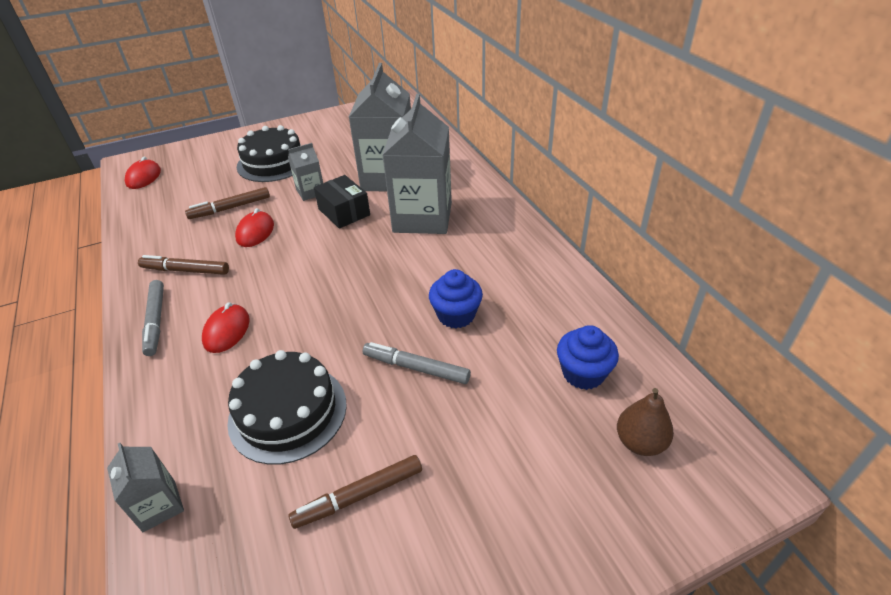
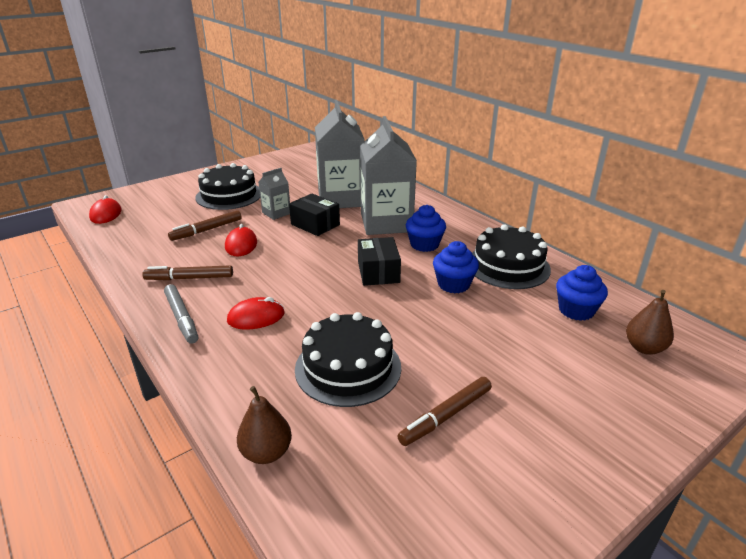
camera: 15 degrees left, 10 degrees down
(159, 506) = (266, 452): grey carton -> brown pear
(227, 331) = (256, 317): red mouse -> red mouse turned 75 degrees clockwise
(380, 287) = (378, 272): none -> black box
(416, 368) = (441, 323): grey marker -> none
(450, 254) = (424, 244): none -> blue cupcake
(533, 296) = (508, 266): none -> black cake

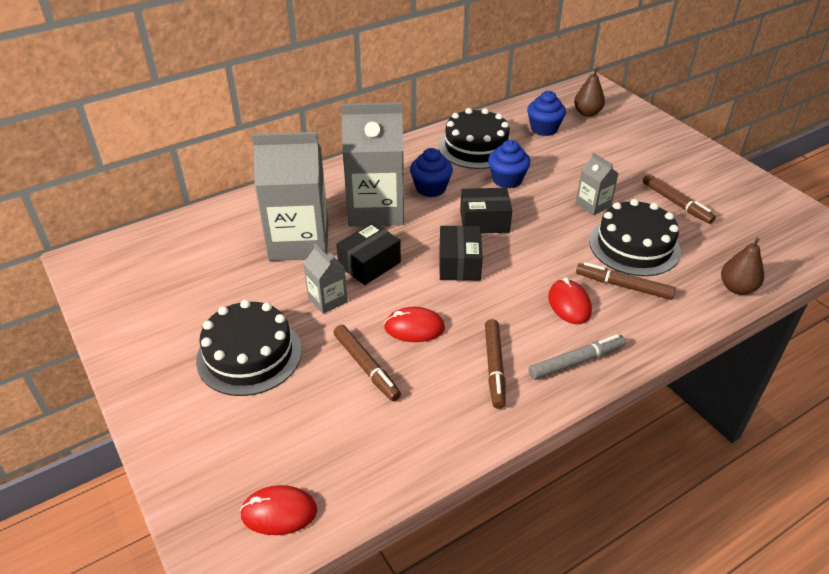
camera: 85 degrees left, 10 degrees up
(279, 354) = (623, 286): none -> brown marker
(315, 261) = (459, 264): none -> black box
(423, 341) = (593, 205): none -> grey carton

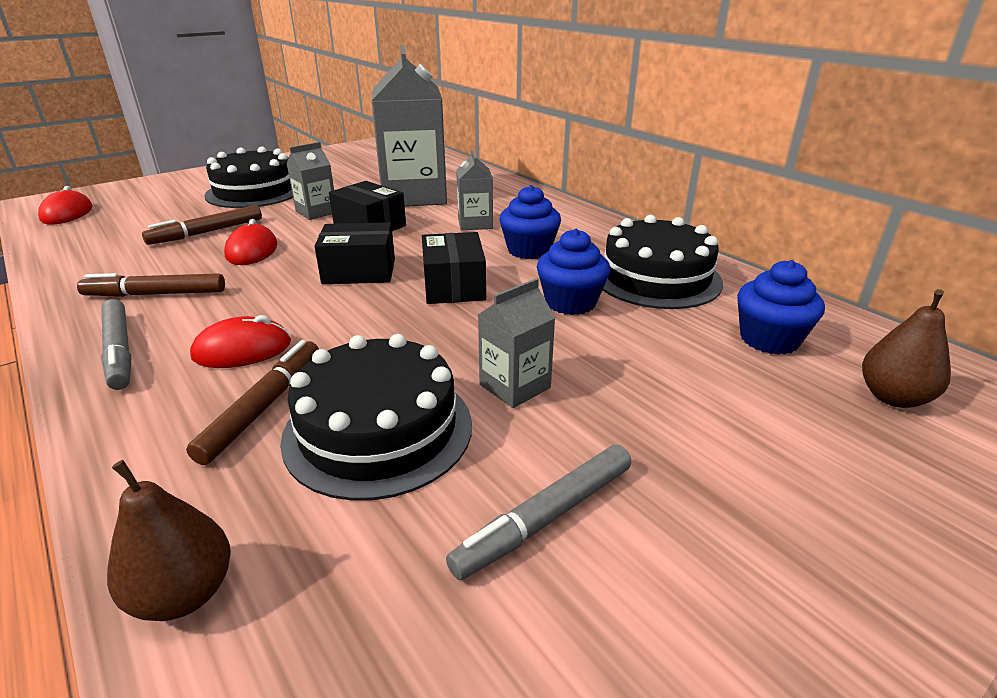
camera: 85 degrees right, 10 degrees down
(376, 209) = (475, 223): grey carton -> grey carton, size x0.47
(676, 203) = (545, 518): brown marker -> grey marker

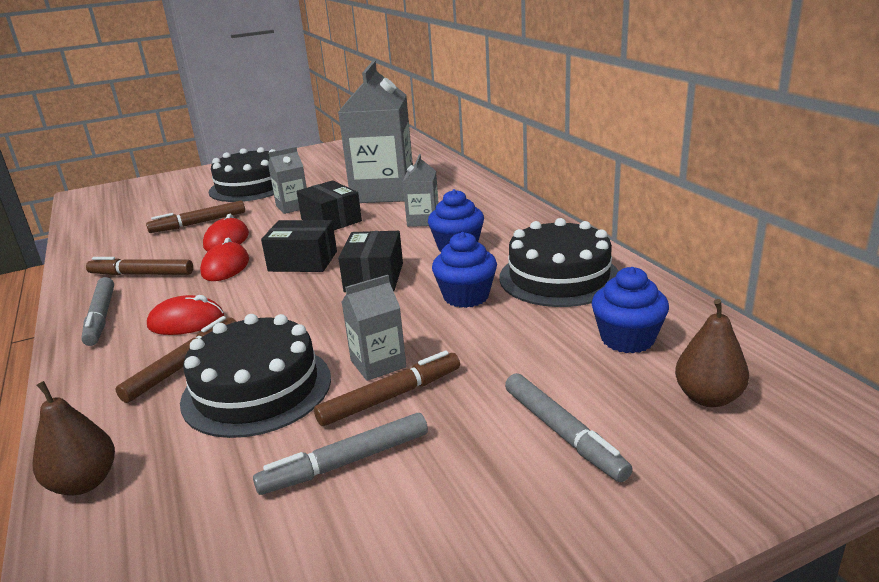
camera: 15 degrees right, 5 degrees down
(67, 213) = (101, 204): red mouse -> red mouse (225, 266)
(553, 425) = (390, 397): none -> brown marker
(776, 452) = (563, 433): none -> grey marker

